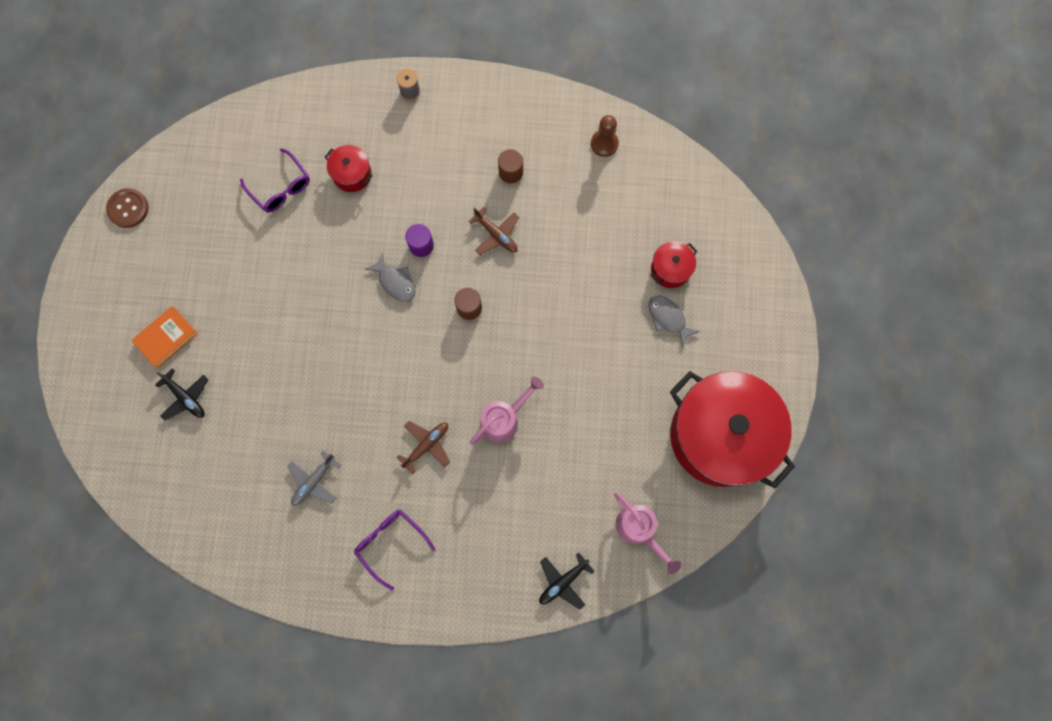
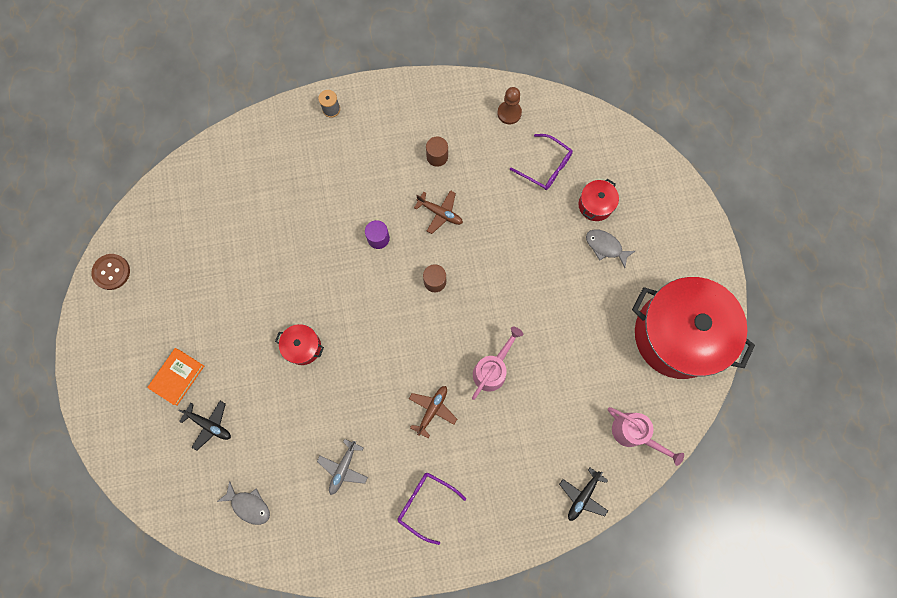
camera: 15 degrees left, 0 degrees up
(280, 187) = (242, 219): purple glasses -> purple glasses (545, 167)
(352, 174) = (301, 192): red pot -> red pot (303, 347)
(395, 282) = (365, 276): grey fish -> grey fish (249, 505)

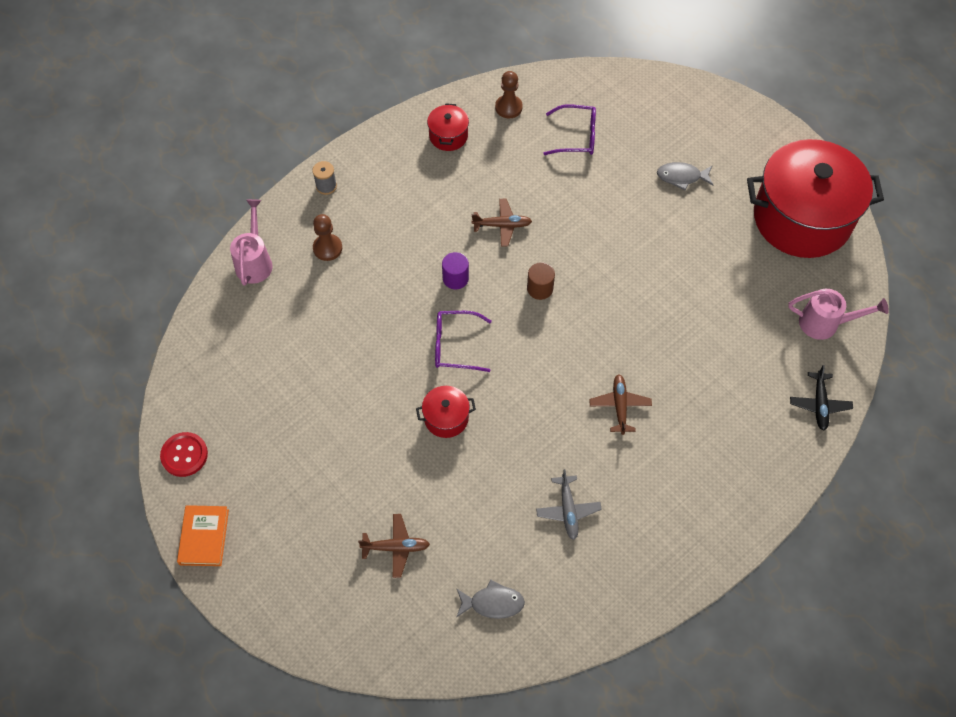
camera: 30 degrees left, 15 degrees down
(111, 272) = (184, 455): brown button -> red button
(177, 377) = (328, 519): orange book -> orange book (204, 537)
(209, 425) = (396, 547): black plane -> brown plane
(301, 162) = (327, 248): none -> brown pawn
(425, 504) = (674, 497): purple glasses -> purple glasses (455, 345)
(437, 156) = (464, 177): brown cylinder -> none
(492, 369) = (652, 338): pink watering can -> pink watering can (254, 261)
(595, 205) = (646, 146): red pot -> red pot (448, 136)

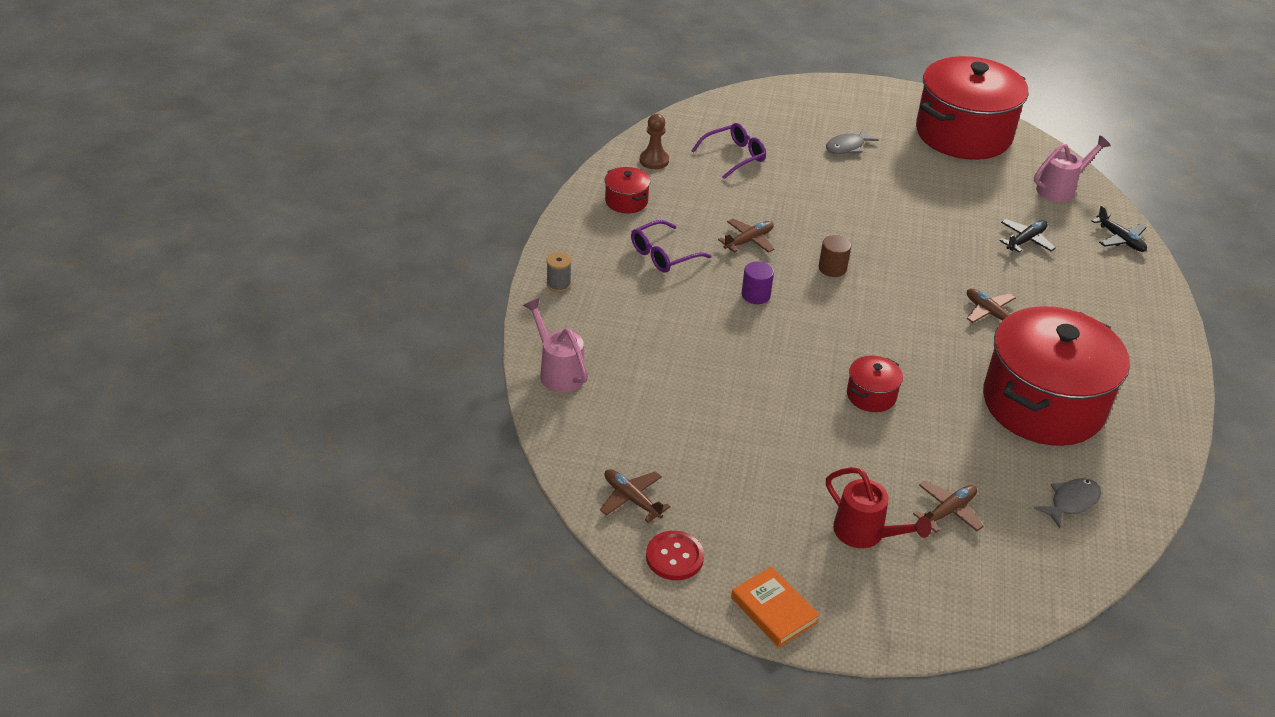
camera: 40 degrees left, 20 degrees down
(202, 393) = (631, 499): none -> brown plane
(321, 524) = (865, 534): none -> red watering can
(327, 248) = (616, 328): brown pawn -> none
(455, 345) = (814, 341): purple glasses -> purple glasses (663, 255)
(568, 510) = (1043, 404): grey plane -> red pot
(731, 356) = (1026, 240): none -> black plane

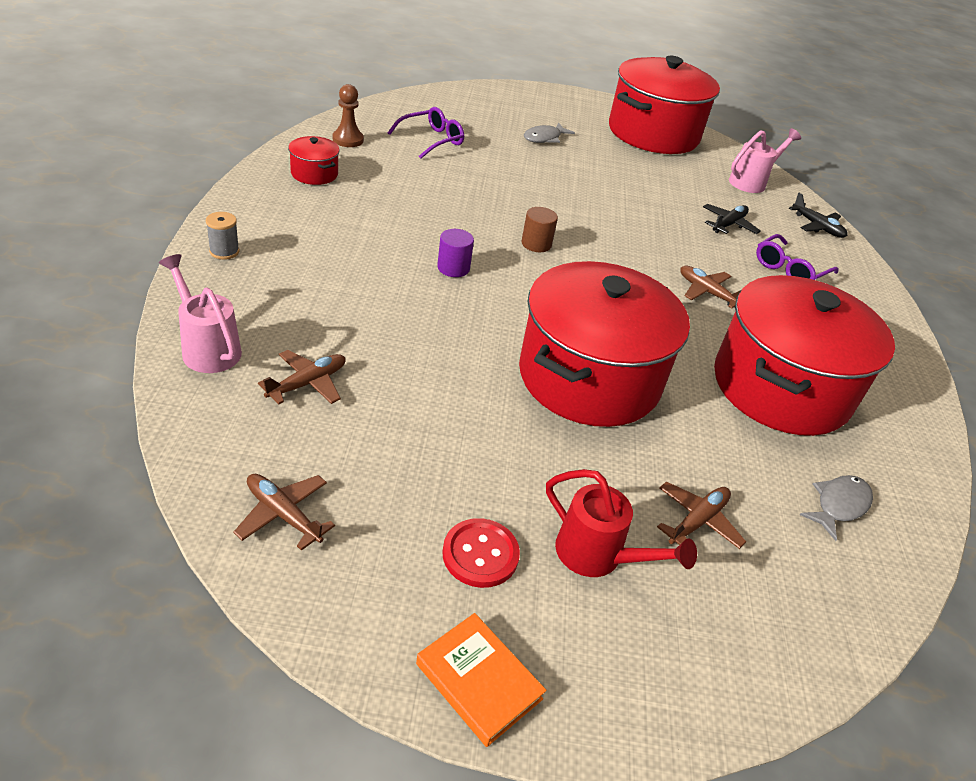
camera: 10 degrees left, 0 degrees up
(663, 255) = (351, 225): purple glasses -> purple glasses (789, 269)
(674, 557) = (337, 601): red button -> red button (480, 554)
(749, 241) = (446, 215): brown plane -> brown plane (308, 383)
(871, 395) = (589, 377): red pot -> red pot, size x2.44

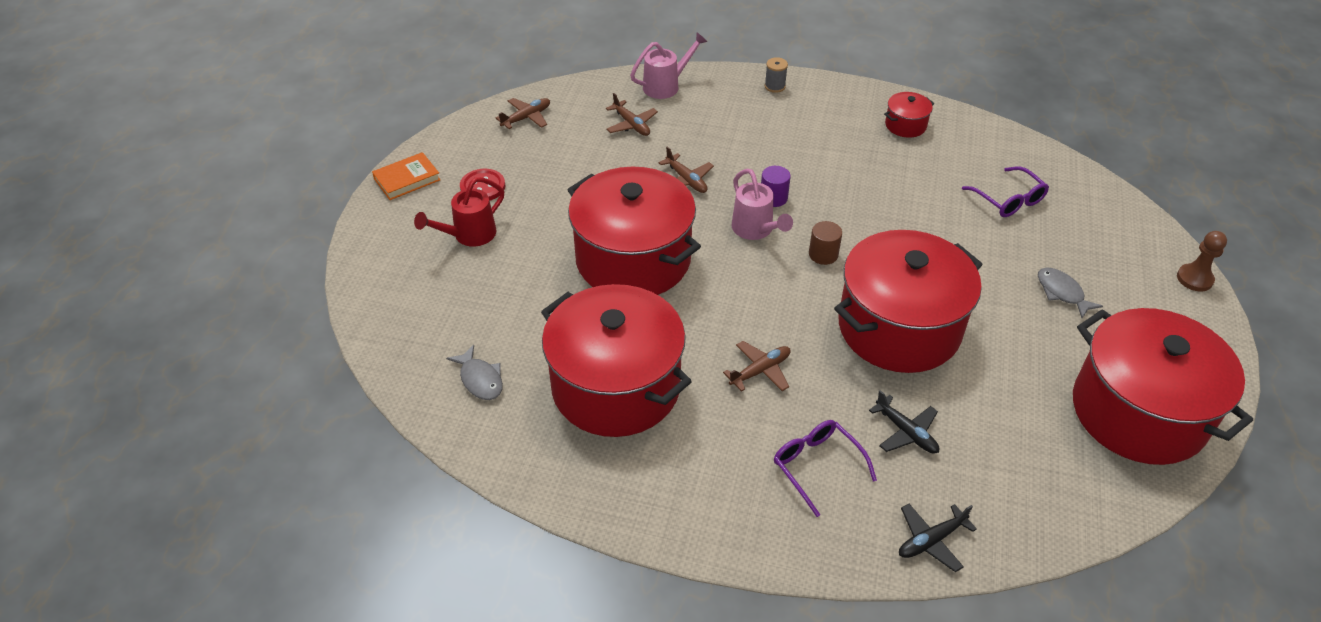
camera: 105 degrees right, 5 degrees up
(348, 139) = (981, 144): brown pawn -> brown pawn (1194, 279)
(617, 214) = (899, 327): none -> red pot
(697, 521) = (484, 290): brown plane -> brown plane (686, 180)
(751, 182) = (1035, 497): pink watering can -> pink watering can (755, 230)

